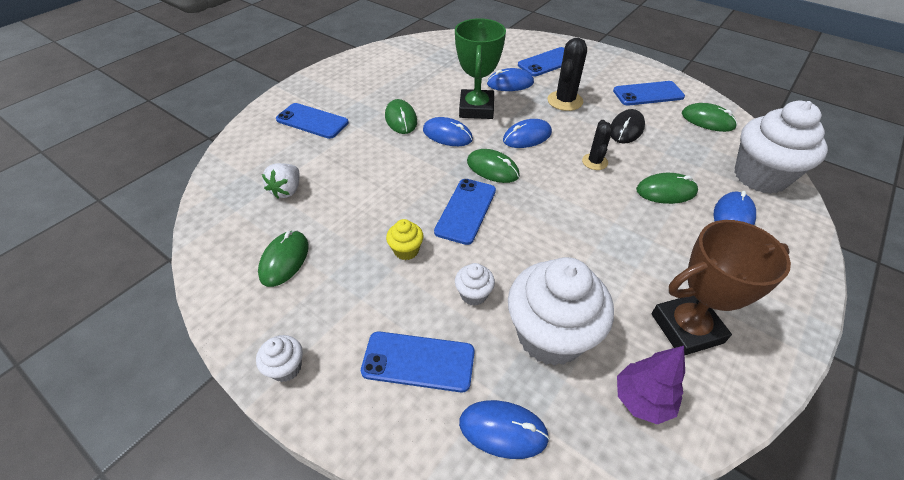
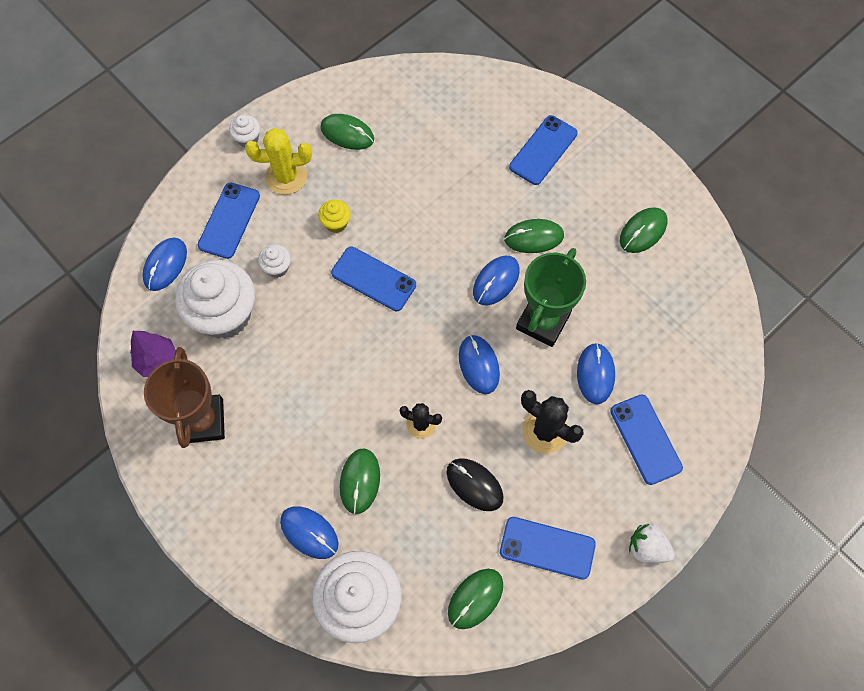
camera: 100 degrees right, 20 degrees up
(287, 190) = (433, 131): white strawberry -> white strawberry (647, 547)
(347, 310) = (286, 177): none -> yellow cactus
(476, 109) = (543, 321): green trophy -> green trophy turned 75 degrees counterclockwise
(492, 168) = (430, 316): green mouse -> green mouse (643, 231)
(648, 94) = (547, 547): blue phone -> blue phone turned 75 degrees counterclockwise

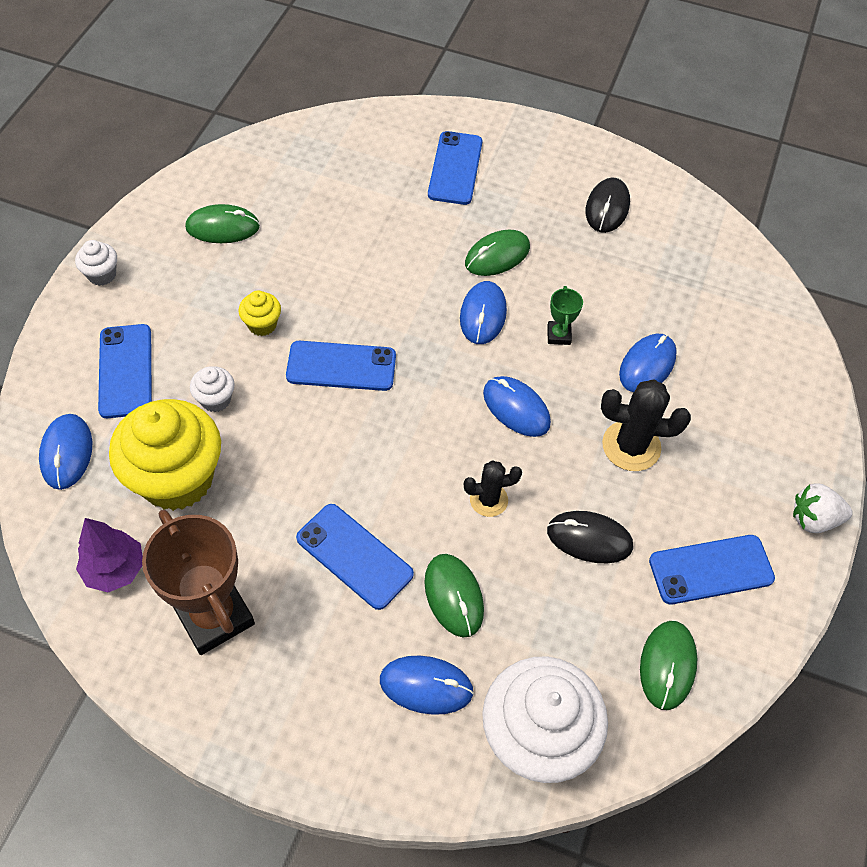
camera: 30 degrees left, 10 degrees down
(225, 315) = (177, 478): white cupcake -> yellow cupcake
(286, 177) = (172, 298): yellow cactus -> none
(543, 321) = (558, 335): green trophy -> green trophy, size x0.45
(595, 374) = (647, 365): blue mouse -> blue mouse turned 60 degrees clockwise
(643, 231) = (607, 207): green mouse -> black mouse
(645, 439) = (740, 408): blue phone -> blue phone (354, 556)

